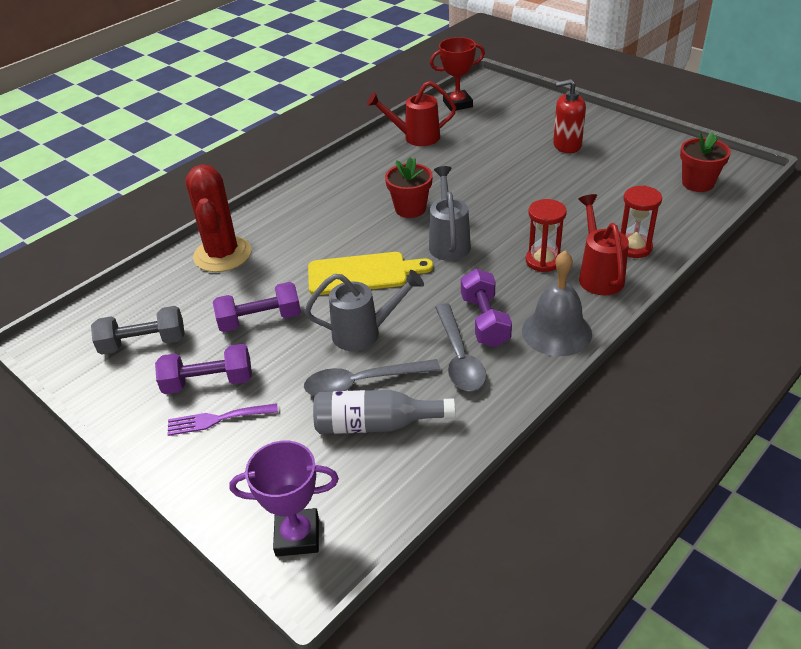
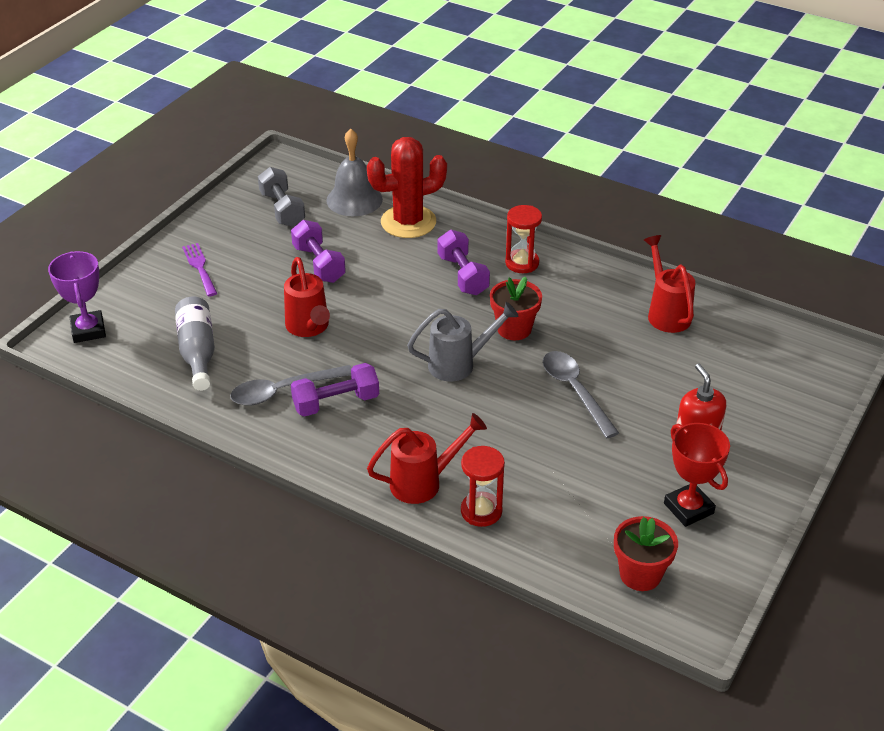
camera: 75 degrees right, 0 degrees up
(208, 382) = (240, 253): purple dumbbell -> purple dumbbell (463, 275)
(362, 273) = (395, 313): yellow cutting board -> none
(362, 382) = (246, 337): grey spoon -> grey spoon (575, 391)
(365, 333) = (309, 328): grey watering can -> red watering can
(457, 104) = (765, 338): red trophy -> red trophy (688, 508)
(543, 261) = (440, 437): red hourglass -> red hourglass (522, 263)
(556, 332) = (326, 454): grey bell -> grey bell (354, 199)

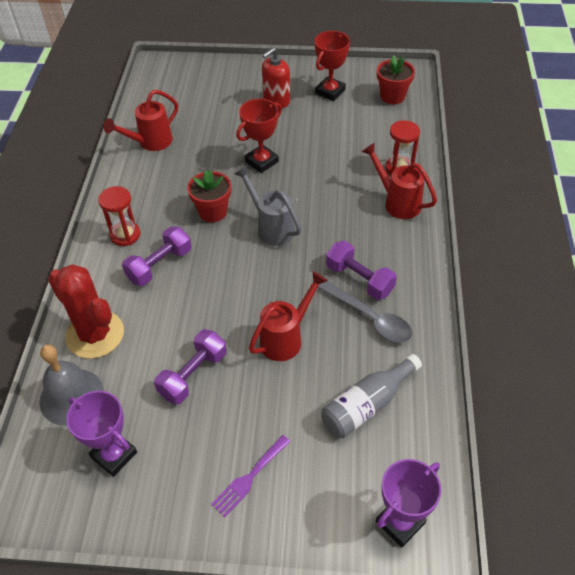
camera: 115 degrees left, 10 degrees up
(282, 209) = (114, 455): grey dumbbell -> purple trophy
(575, 391) = (261, 161): grey spoon -> red trophy

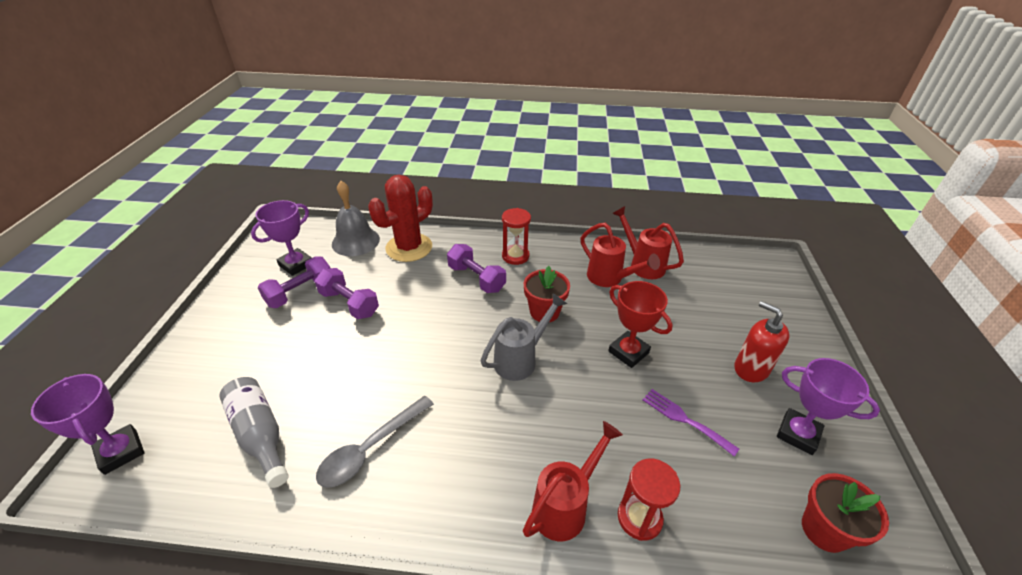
camera: 90 degrees right, 10 degrees down
(249, 478) = (234, 340): purple fork -> purple fork (684, 419)
(286, 338) = (367, 368): red watering can -> red watering can (610, 279)
(330, 92) = (798, 434): red trophy -> purple trophy
(359, 279) = (430, 442): purple dumbbell -> purple dumbbell (300, 292)

